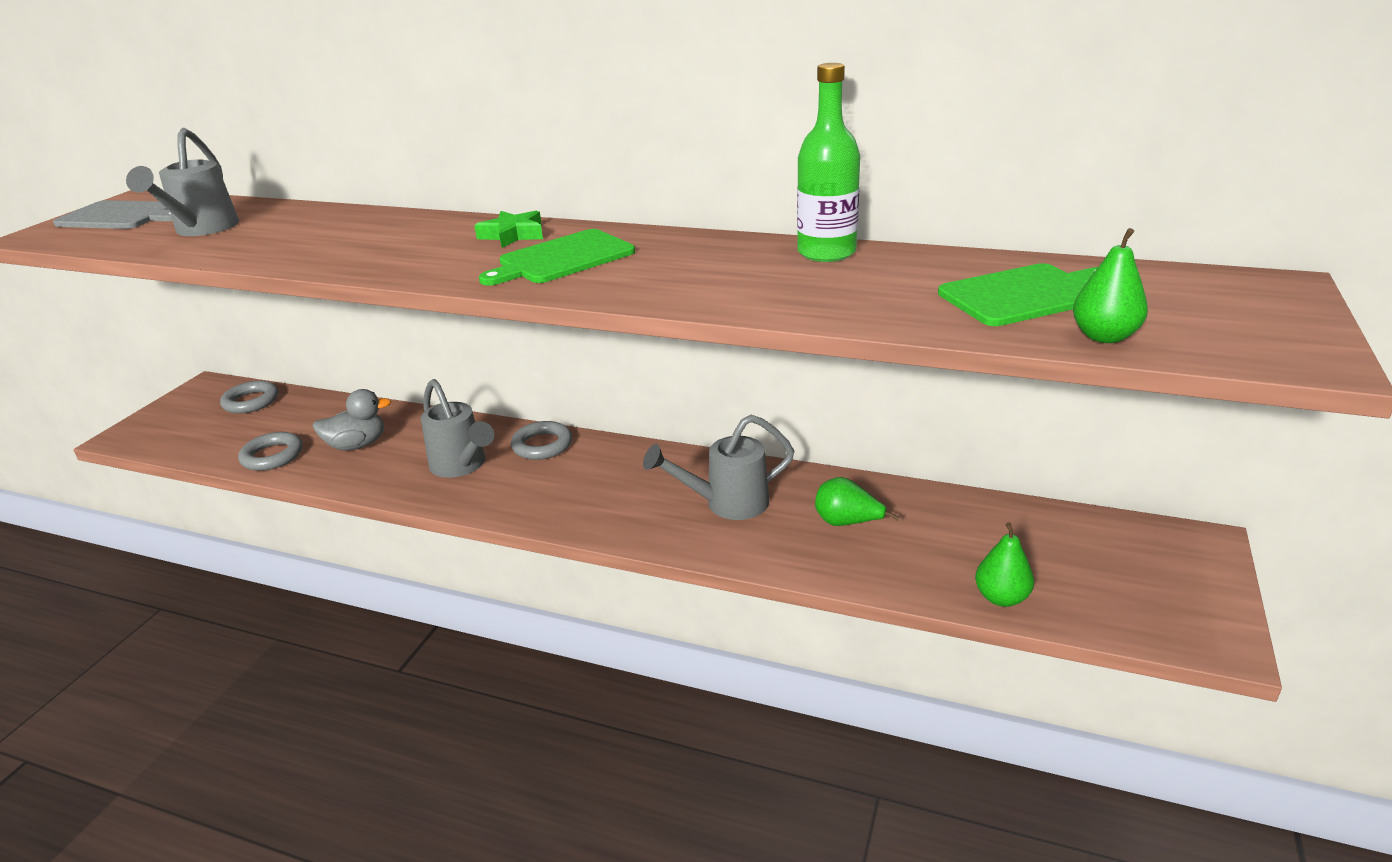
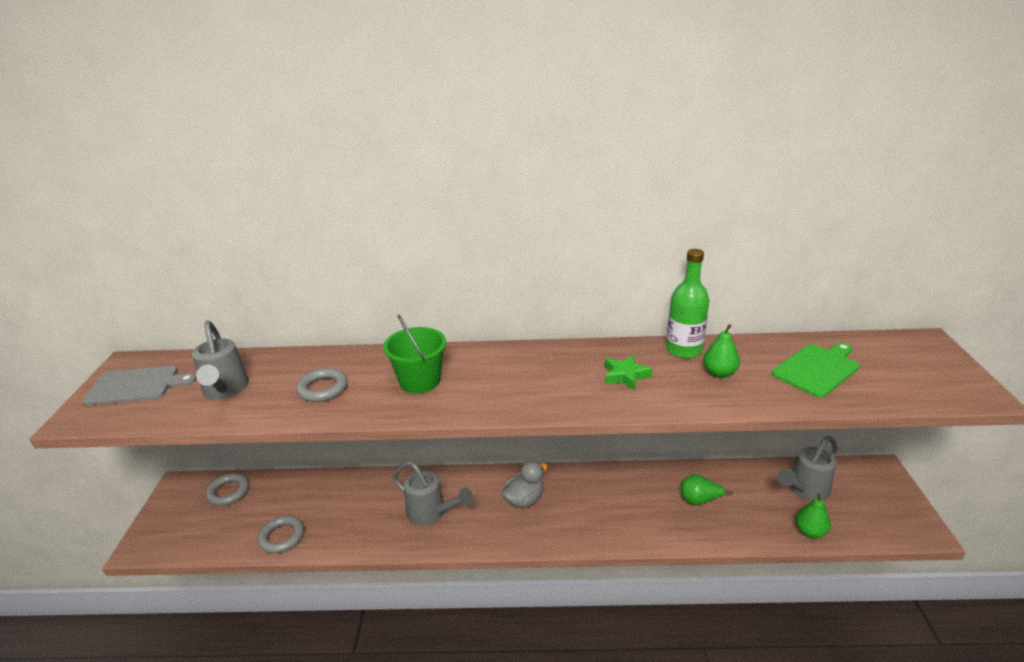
camera: 20 degrees left, 0 degrees up
(357, 445) = (342, 513): grey duck -> grey duck (524, 499)
(426, 245) = (420, 381): none -> green bucket
(513, 235) = (472, 362): green star -> green star (625, 376)
(542, 445) = (475, 484): grey ring -> grey ring (322, 389)
(562, 259) = (527, 380): green cutting board -> none
(726, 504) = (622, 503): grey watering can -> grey watering can (804, 490)
(1104, 337) = (880, 396): green pear -> green pear (719, 373)

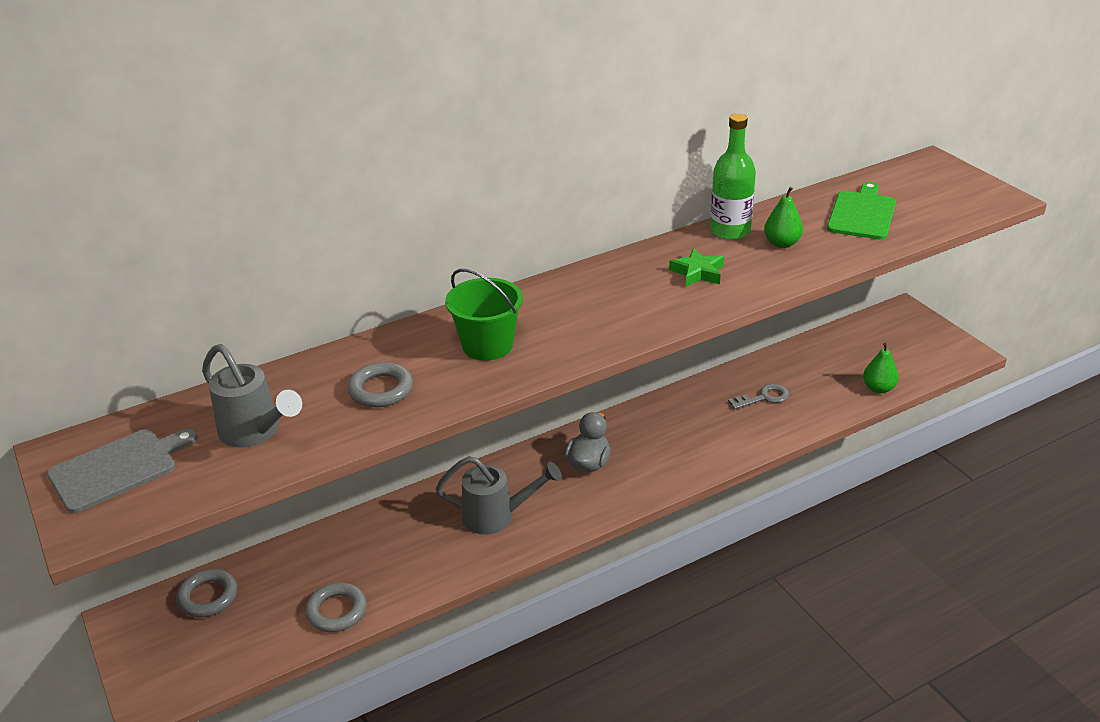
camera: 30 degrees left, 5 degrees up
(699, 500) = (763, 397): green pear -> grey key
(804, 490) = (851, 353): grey watering can -> none

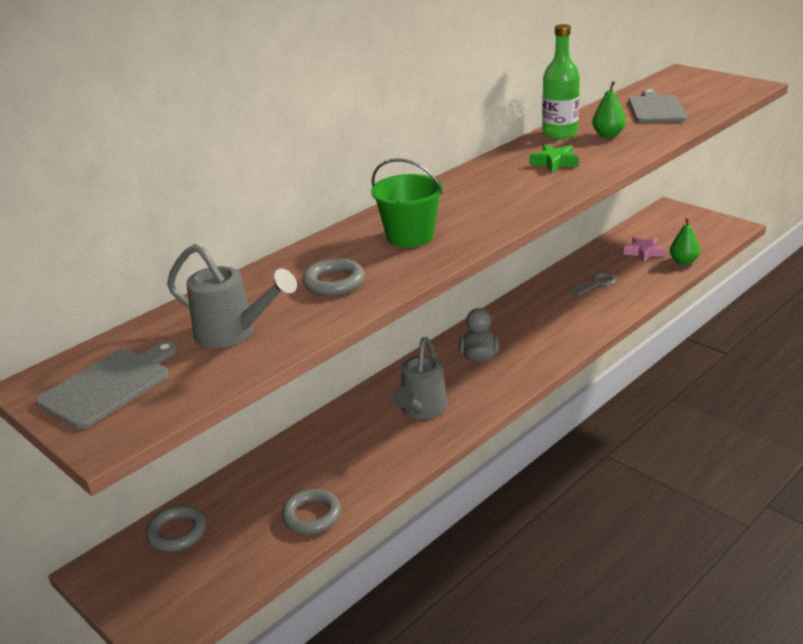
camera: 15 degrees left, 5 degrees down
(497, 516) = (421, 411): grey watering can -> grey watering can turned 120 degrees clockwise
(840, 366) = (644, 252): none -> pink star
(862, 213) = (655, 109): green cutting board -> grey cutting board

